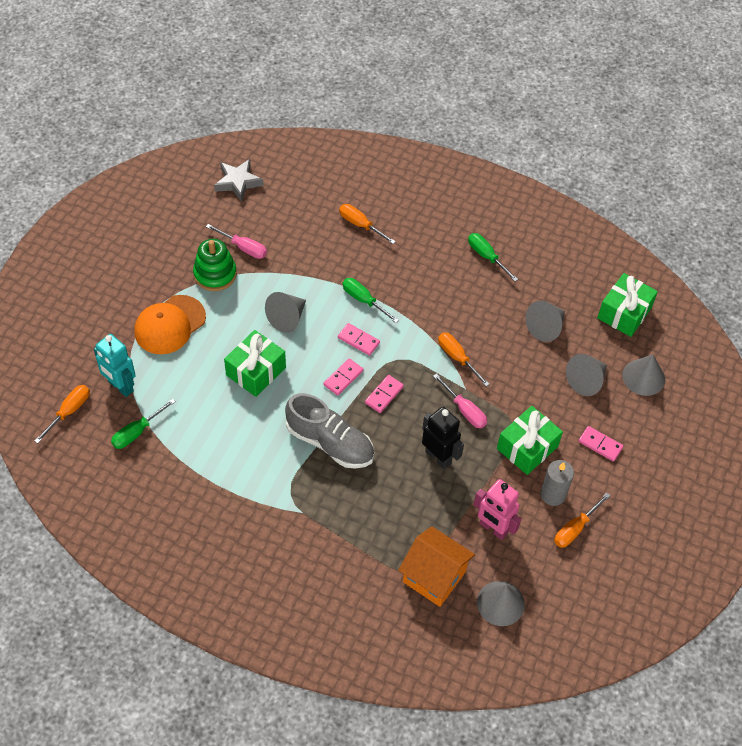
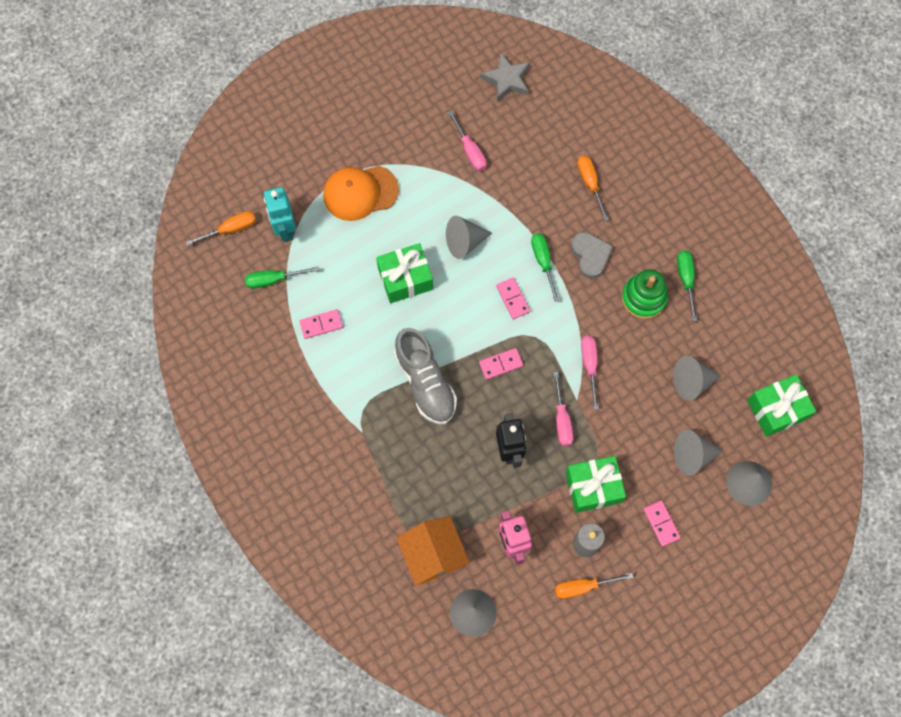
camera: 35 degrees right, 15 degrees up
(215, 274) = (429, 164): green stacking toy -> green stacking toy (643, 298)
(343, 378) = (476, 327): pink domino -> pink domino (321, 324)
(398, 276) = (590, 255): none -> grey heart
(457, 357) = (589, 365): orange screwdriver -> pink screwdriver

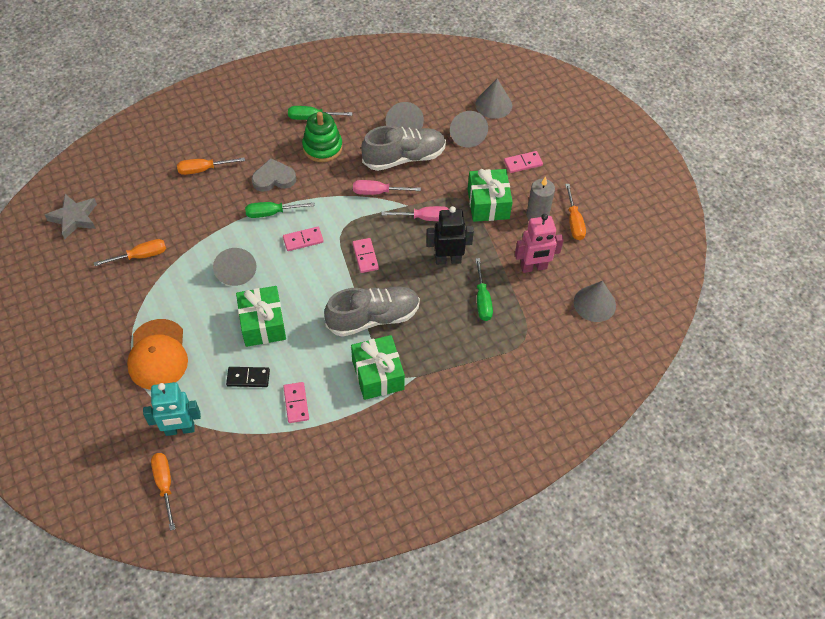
camera: 85 degrees left, 15 degrees down
(273, 280) = (236, 445): green screwdriver -> green screwdriver (482, 300)
(344, 277) = (248, 378): none -> black domino
(433, 555) = (541, 329): orange house -> none
(470, 151) = (140, 256): pink screwdriver -> orange screwdriver
(645, 388) = (404, 158): none -> grey shoe
(777, 409) = (435, 79): green gift -> green gift (378, 375)

